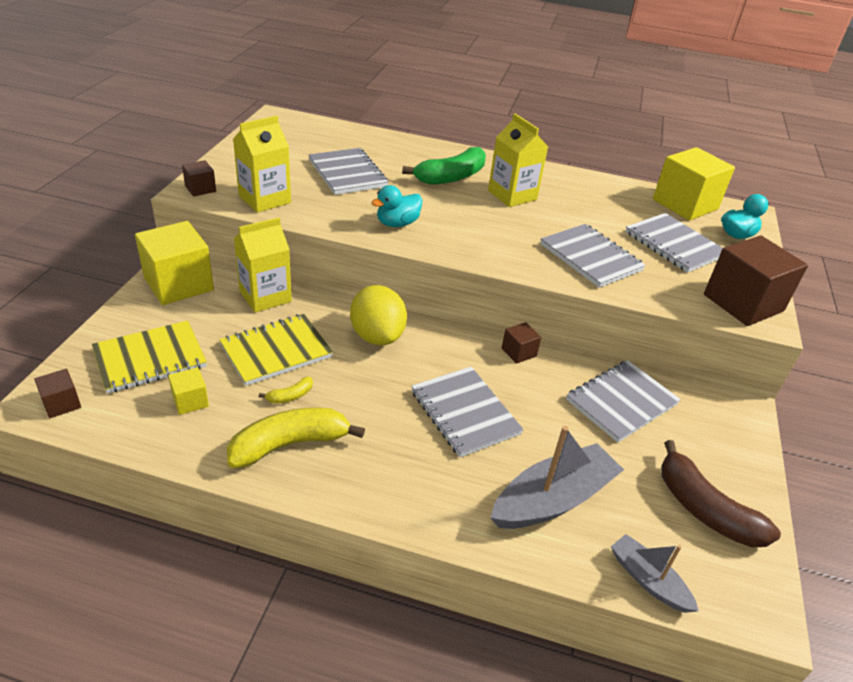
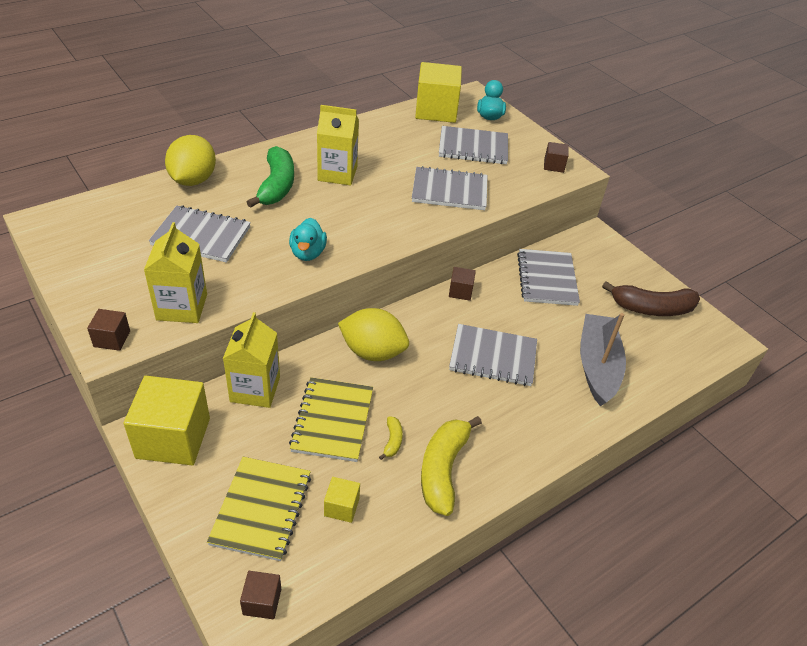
camera: 50 degrees left, 5 degrees up
(401, 144) = (193, 180): none -> yellow lemon
(648, 580) = (680, 368): grey boat -> none
(743, 303) = (554, 165): brown cube -> brown cube, size x0.47

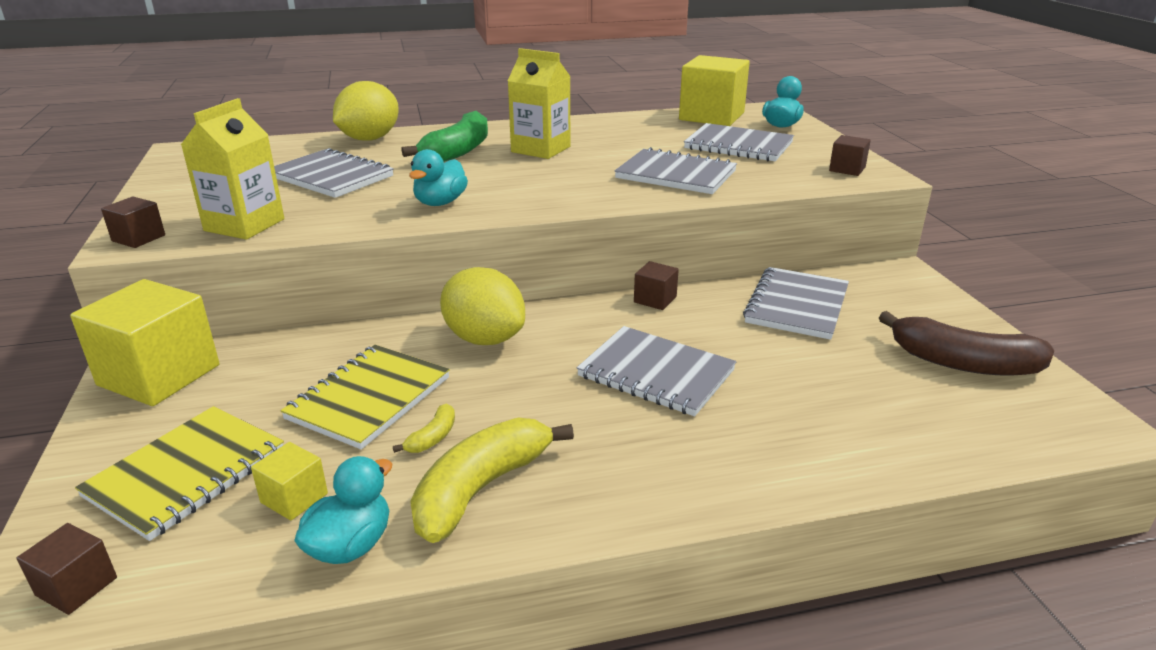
camera: 25 degrees right, 15 degrees down
(255, 389) = (301, 348): yellow carton -> none
(397, 528) = (350, 545): none -> turquoise duck
(597, 366) = (826, 414): grey boat -> none

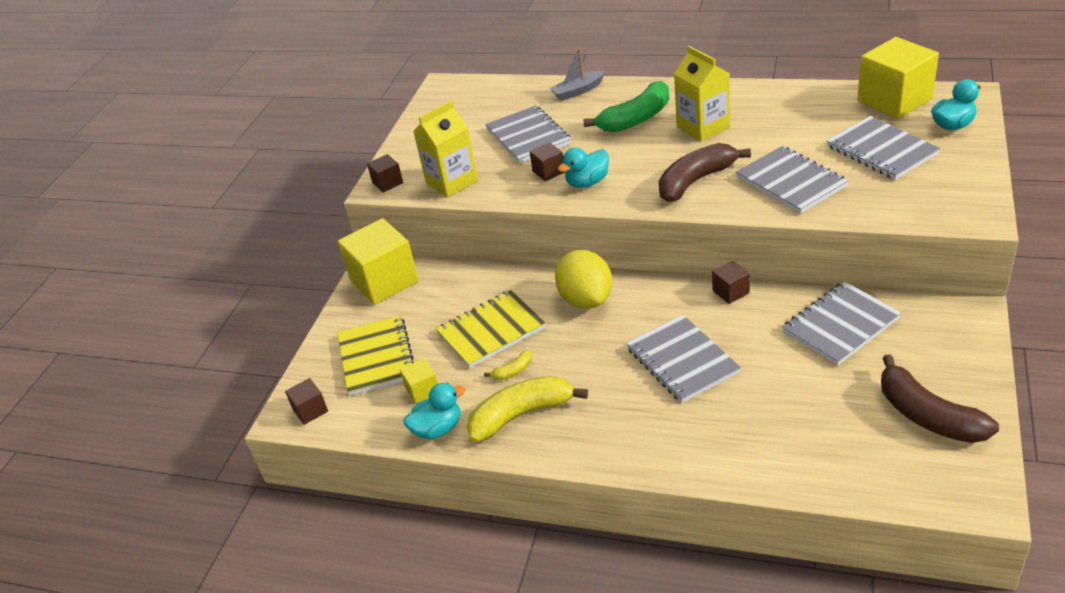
camera: 35 degrees right, 10 degrees up
(186, 473) = (376, 357): yellow notebook -> yellow notebook turned 75 degrees counterclockwise
(369, 139) = (578, 91): yellow lemon -> grey boat
(572, 186) = (695, 181): none -> brown banana
(847, 169) = (955, 202): brown cube -> brown cube (548, 172)

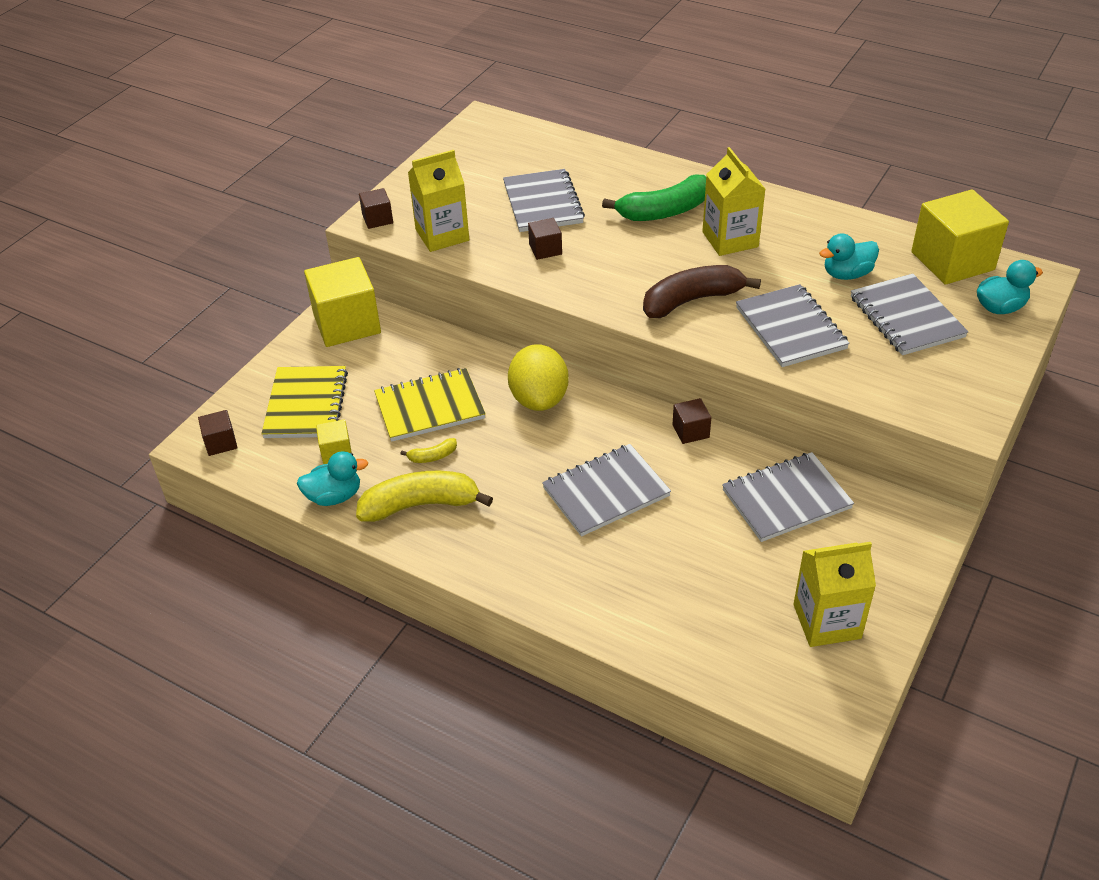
camera: 10 degrees right, 5 degrees up
(578, 91) = (619, 162): grey boat -> none
(587, 182) = (579, 272): turquoise duck -> turquoise duck (847, 274)
(682, 360) = (606, 492): grey notebook -> grey notebook turned 75 degrees clockwise
(927, 415) = (827, 621): brown banana -> yellow carton

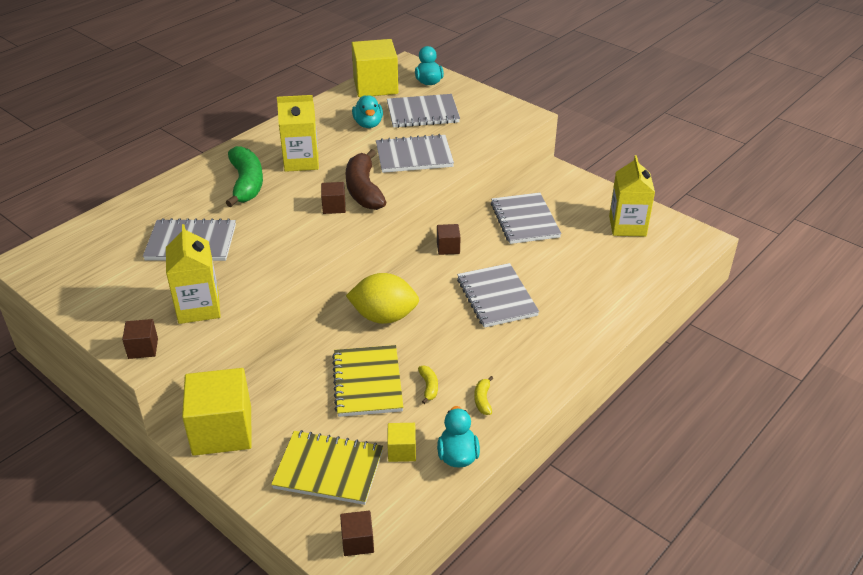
camera: 80 degrees left, 5 degrees down
(420, 505) = (483, 400): yellow banana -> yellow banana, size x0.44
(545, 249) = (258, 250): brown cube -> brown cube (334, 207)

